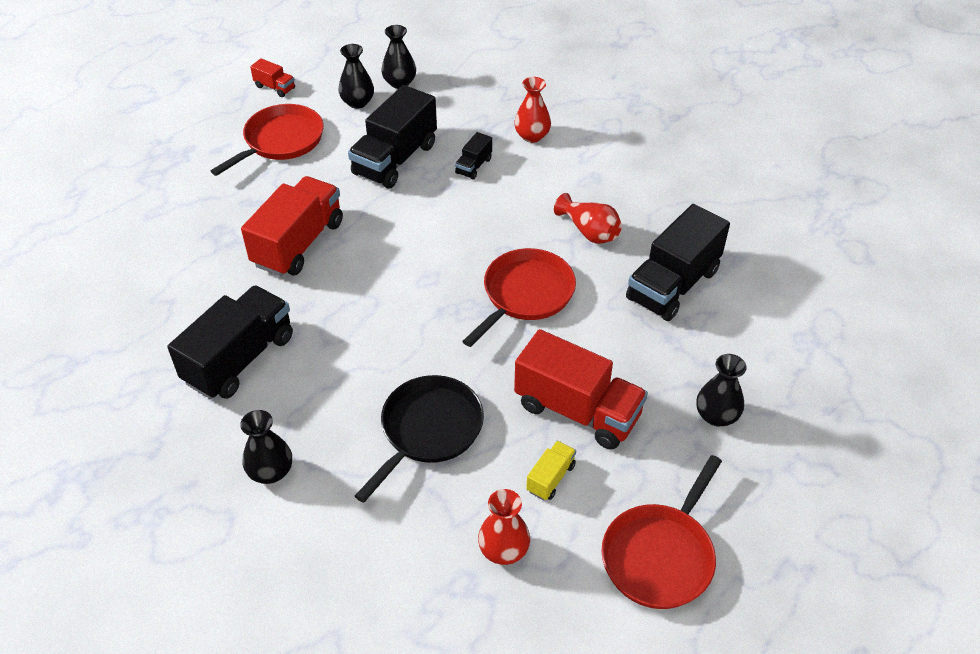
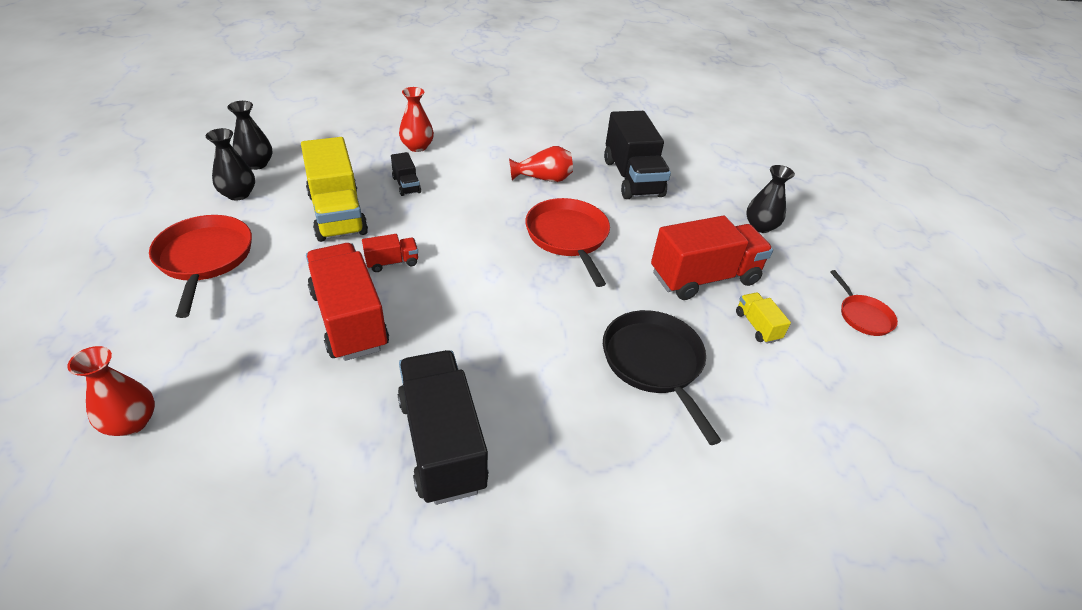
camera: 55 degrees left, 5 degrees down
(271, 471) = (609, 498): black vase -> none
(275, 87) = (131, 224): red truck -> red truck (392, 262)
(395, 159) = (337, 214): black truck -> yellow truck
(503, 550) = (810, 390): red vase -> red vase (131, 422)
(660, 555) = (863, 316): red pan -> red pan, size x0.57

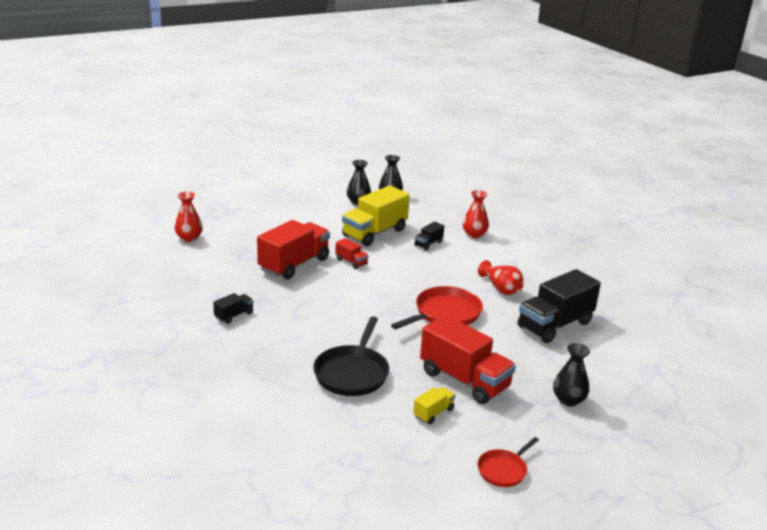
camera: 65 degrees right, 15 degrees down
(205, 258) = (300, 213): red pan -> none
(442, 443) = (234, 315): black truck -> black truck, size x0.46
(654, 363) = (352, 373): black pan -> black pan turned 150 degrees clockwise

